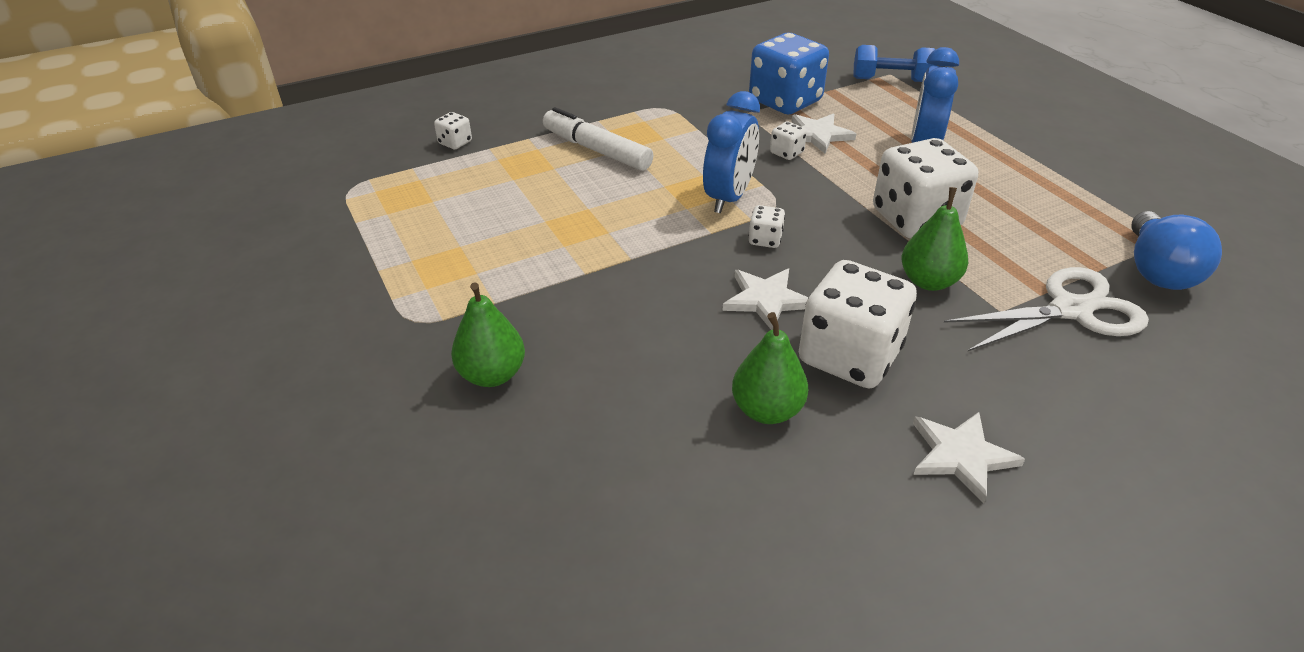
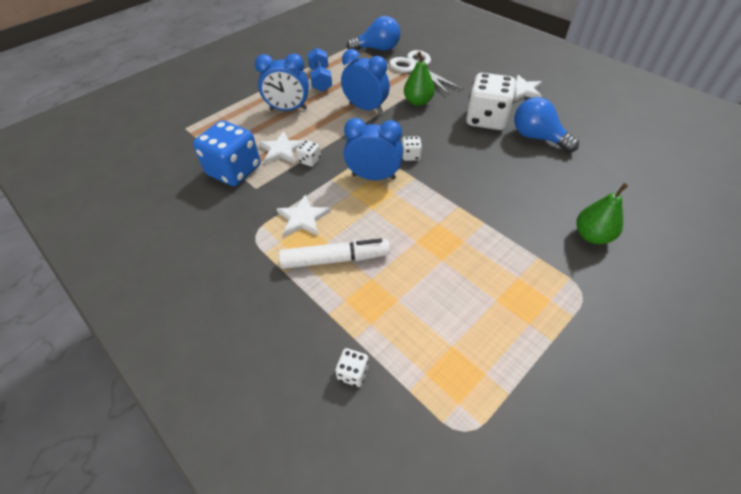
camera: 105 degrees left, 10 degrees up
(597, 150) = (335, 259): white marker -> white marker turned 120 degrees counterclockwise
(766, 300) = (463, 148): white star -> white star (303, 218)
(767, 410) = (537, 137): green pear -> blue light bulb
(891, 80) = (195, 127): blue dumbbell -> blue dumbbell (320, 79)
(916, 219) = (366, 108): white dice -> blue clock

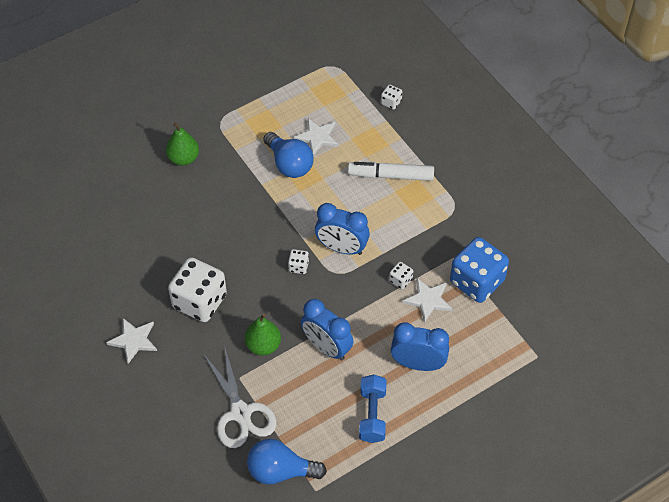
camera: 170 degrees left, 5 degrees up
(303, 218) = (413, 216): white star -> white star (317, 137)
(537, 137) = (162, 265): blue light bulb -> blue light bulb (289, 164)

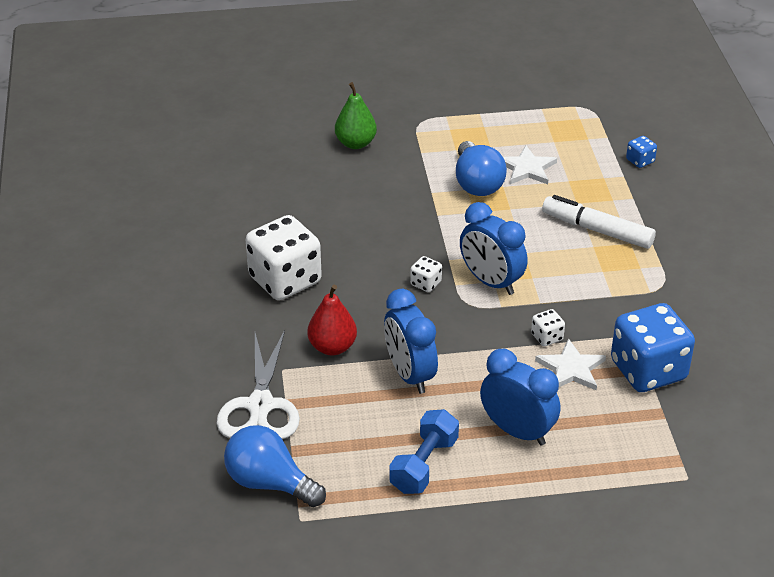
camera: 25 degrees right, 15 degrees down
(133, 340) = (184, 292): white star -> none
(263, 345) = (332, 347): green pear -> red pear
(391, 102) = (640, 161): white dice -> blue dice

